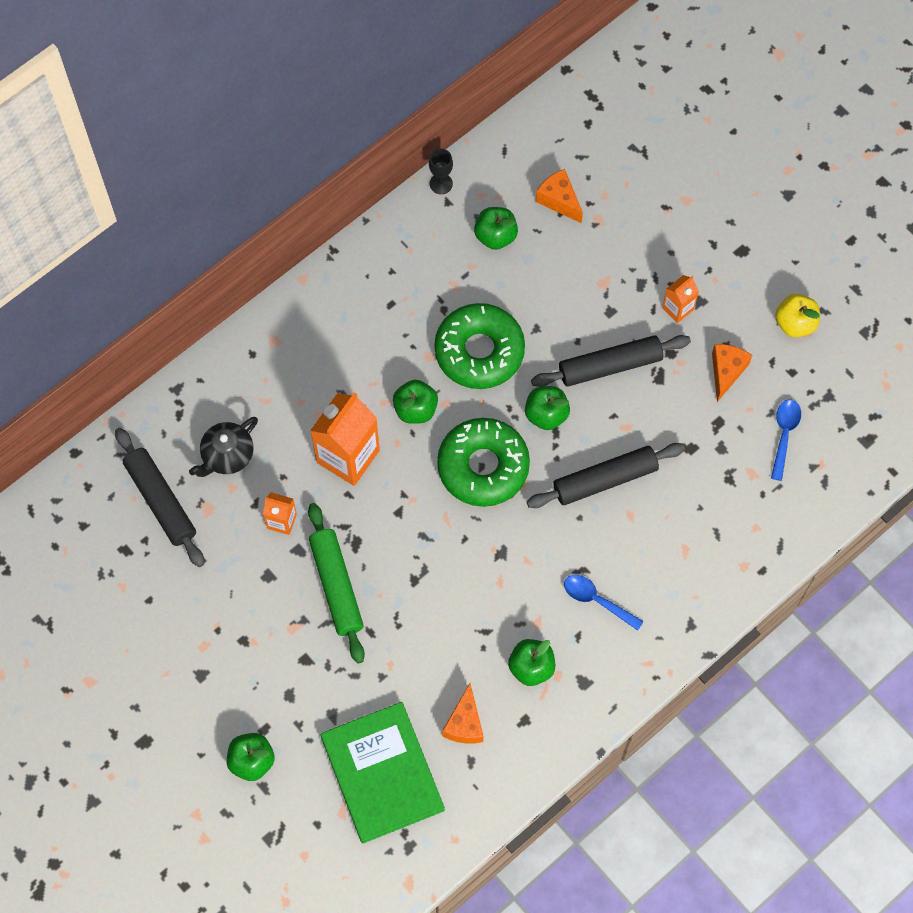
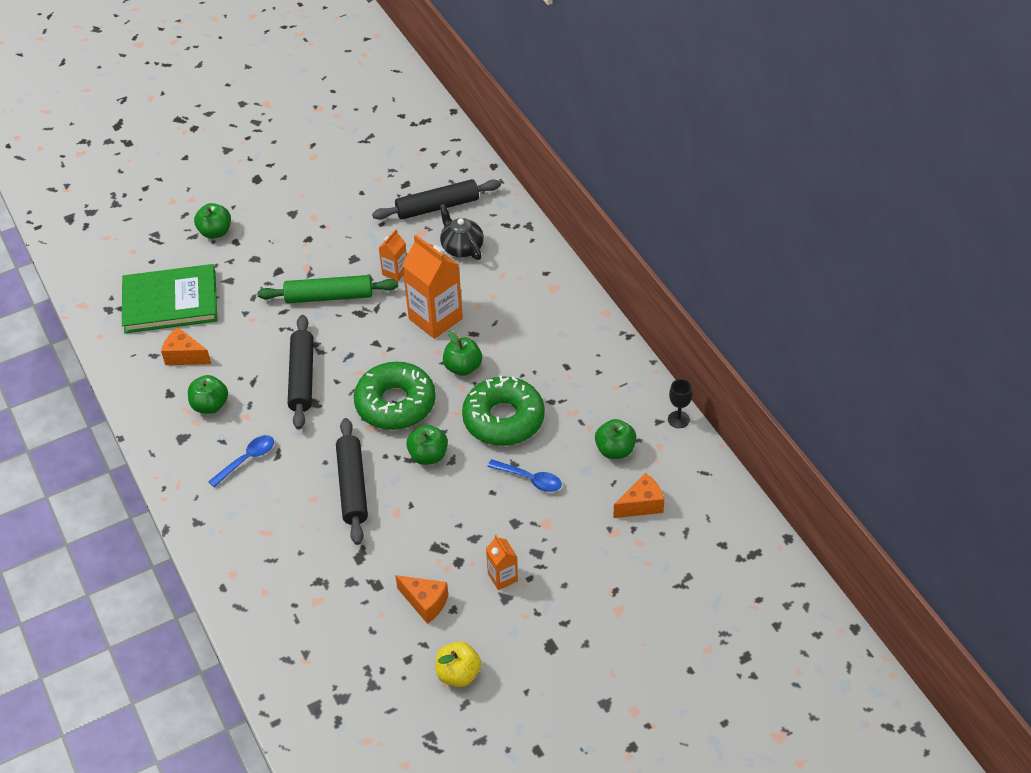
camera: 105 degrees right, 20 degrees down
(610, 366) = (460, 511): black rolling pin -> black rolling pin (302, 378)
(784, 435) = (345, 636): blue spoon -> blue spoon (530, 479)

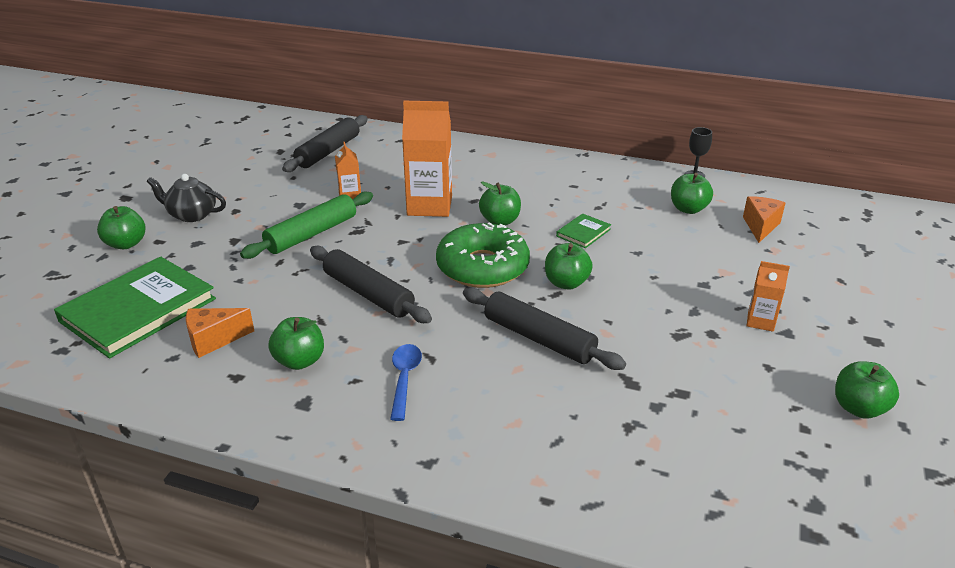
camera: 45 degrees left, 15 degrees down
(425, 603) = (741, 377): orange cheese -> none
(458, 674) = (858, 408): yellow apple -> green apple
(461, 247) = (384, 163): black teapot -> black teapot (191, 215)
(503, 419) = (583, 233): green donut -> green book
(530, 479) = (665, 254): blue spoon -> none

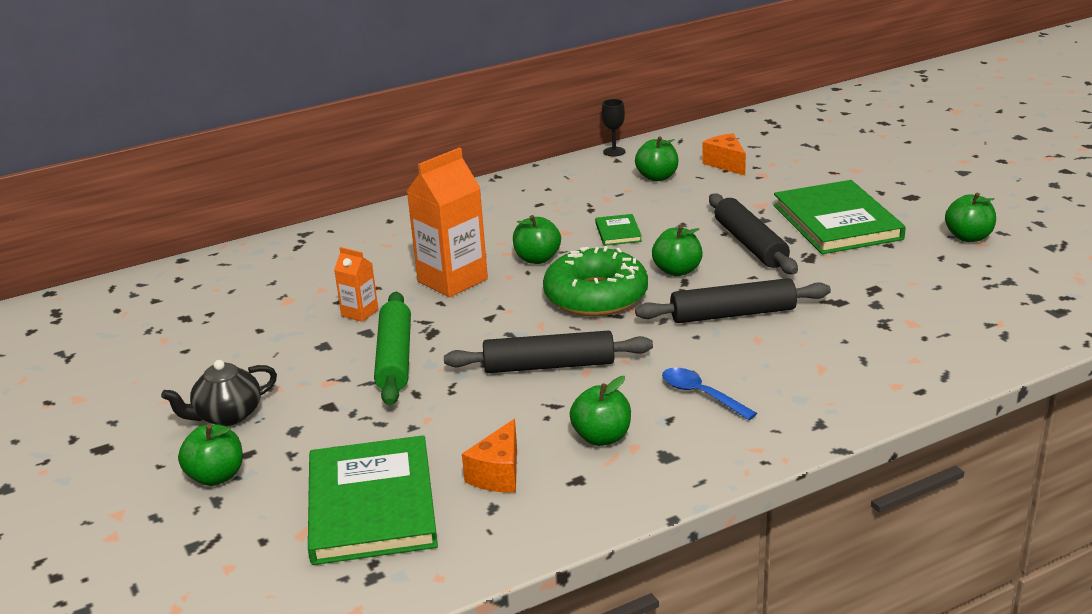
camera: 45 degrees left, 5 degrees down
(328, 152) = (244, 292): black rolling pin -> black rolling pin (750, 244)
(760, 321) = (837, 222): orange carton -> green book

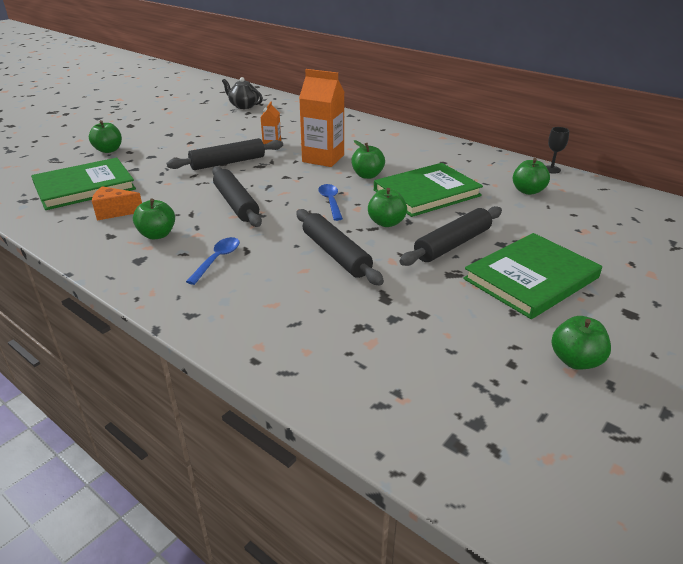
camera: 65 degrees right, 5 degrees up
(227, 416) = (161, 140): black teapot -> black teapot (243, 106)
(394, 358) = (228, 162): green rolling pin -> black rolling pin
(596, 296) = (330, 202): green donut -> blue spoon
(618, 232) = (426, 193): green book -> green book, size x2.27
(725, 164) = (584, 212): orange cheese -> none

